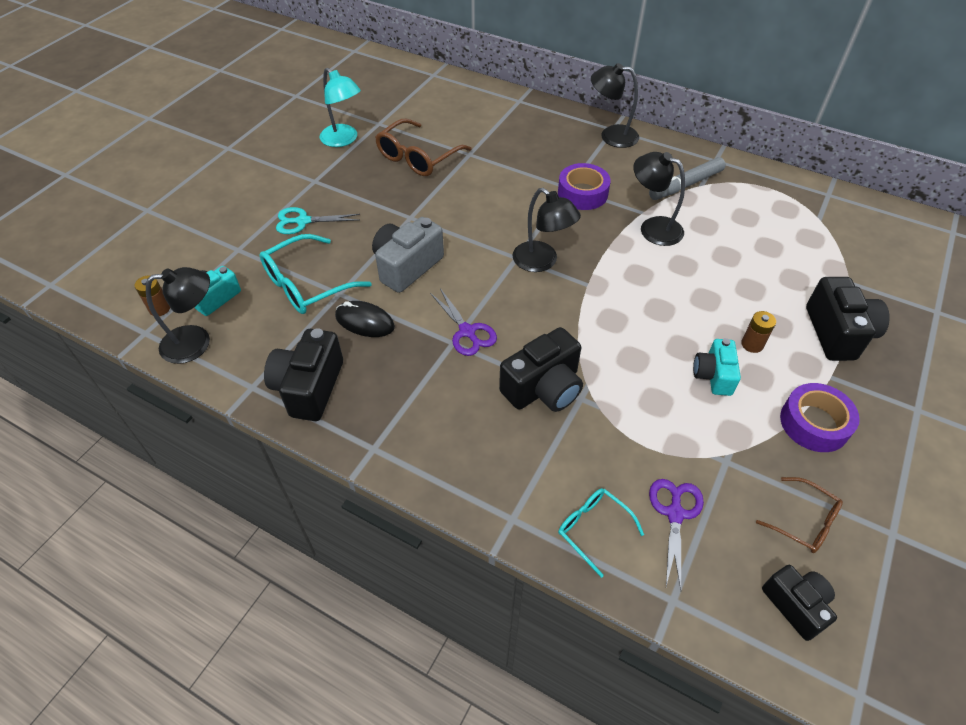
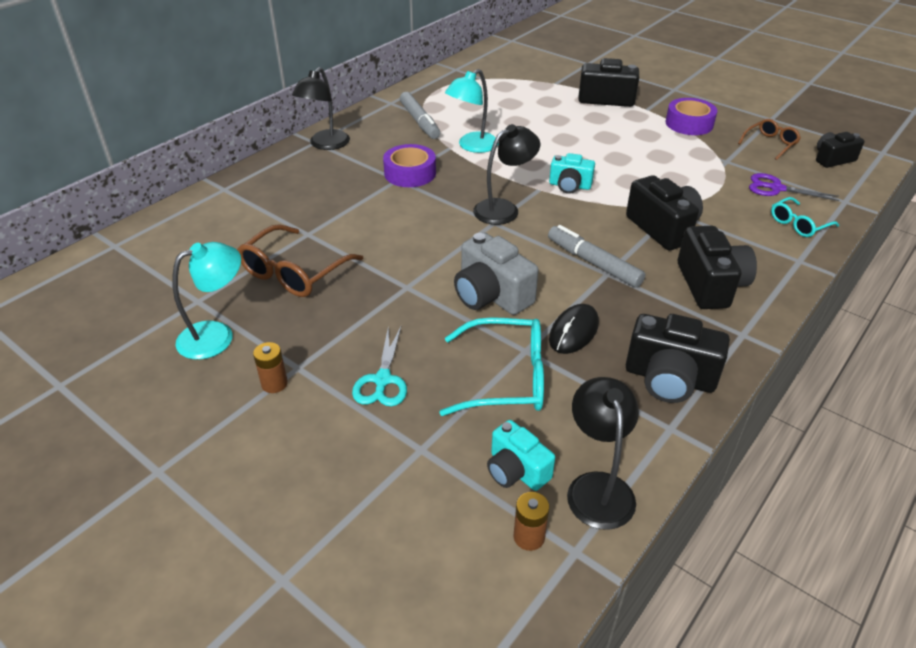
camera: 80 degrees left, 10 degrees down
(307, 285) = (506, 378): turquoise glasses -> turquoise glasses turned 60 degrees counterclockwise
(418, 157) = (294, 272): brown glasses -> brown glasses turned 75 degrees clockwise
(449, 426) = (710, 285): none -> black camera
(467, 332) = (593, 263): purple scissors -> grey marker
(653, 227) = (472, 146): black lamp -> turquoise lamp
(713, 375) = (647, 151): turquoise camera -> turquoise camera (570, 186)
(752, 344) = (615, 130): brown battery -> brown battery (274, 384)

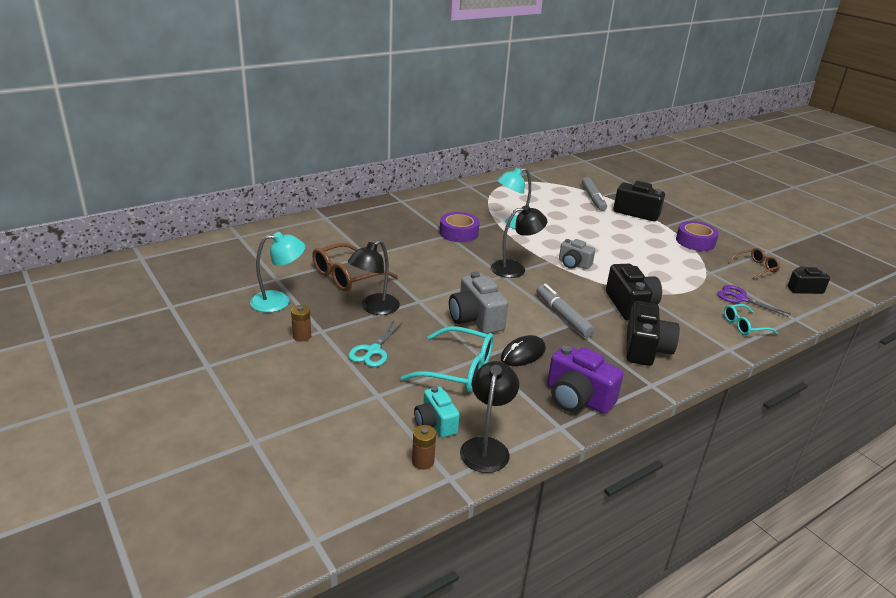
camera: 15 degrees right, 10 degrees down
(325, 145) = (408, 204): black lamp -> black lamp (374, 308)
(419, 122) = (483, 202): grey marker -> grey marker (593, 198)
(570, 186) = (573, 264): turquoise camera -> grey camera
(669, 378) = (577, 398): black camera -> purple camera

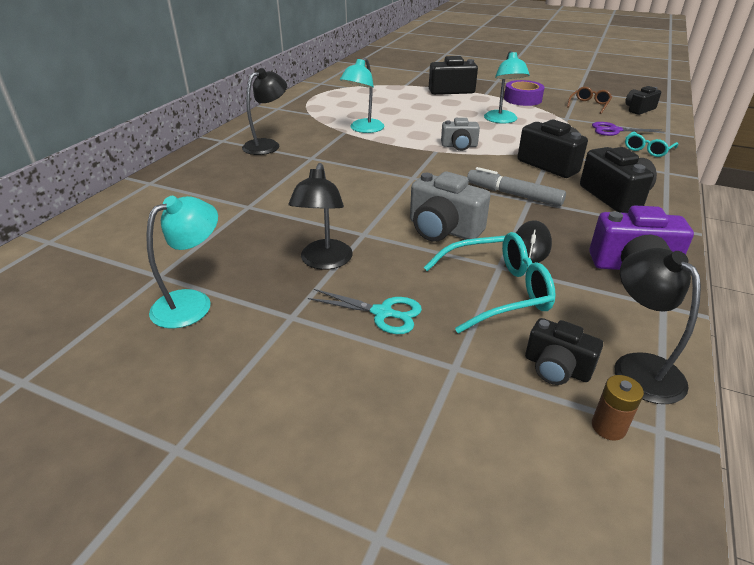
camera: 30 degrees left, 5 degrees up
(302, 336) = (274, 335): brown battery -> none
(347, 276) = (249, 238): brown glasses -> none
(373, 351) = (382, 313): turquoise scissors -> turquoise scissors turned 60 degrees counterclockwise
(435, 423) = (556, 368): turquoise camera -> black camera
(458, 233) = (320, 152): purple tape -> none
(515, 268) = (415, 167): black lamp -> black lamp (267, 145)
(593, 198) = (402, 89): grey marker -> none
(644, 255) = (502, 120): none -> turquoise lamp

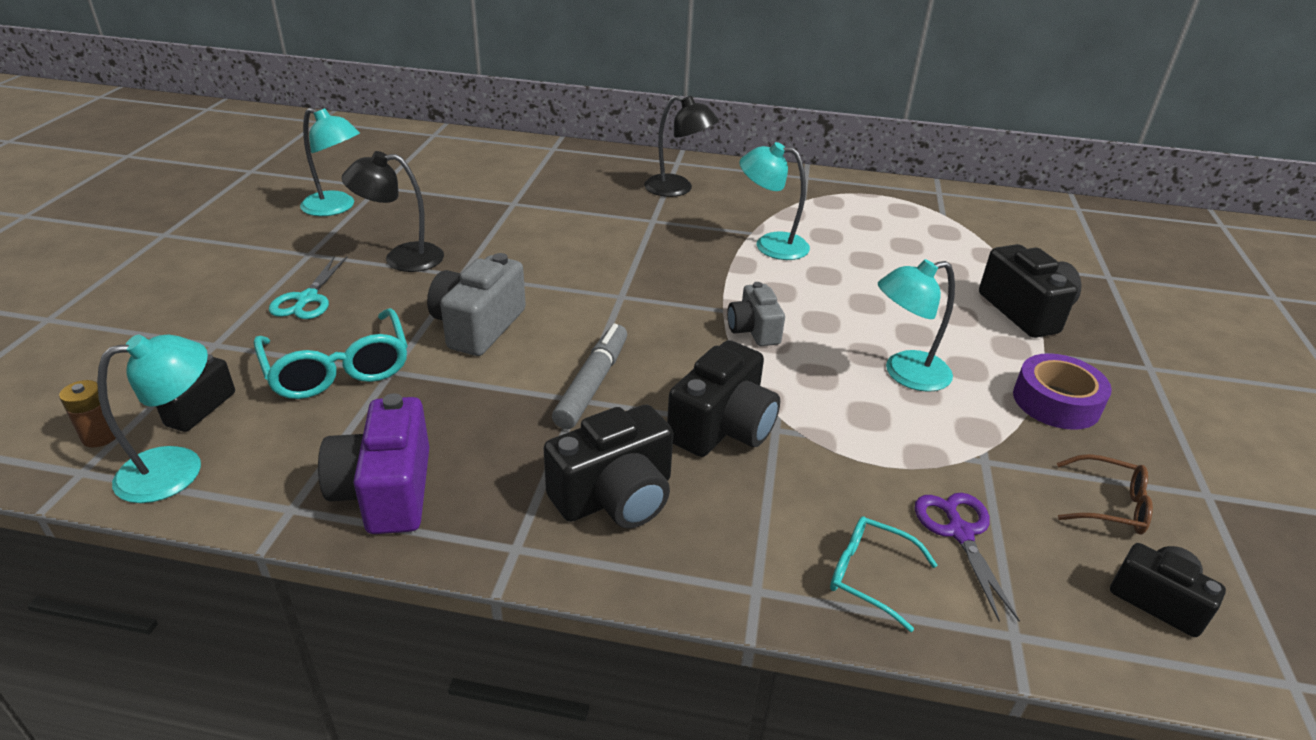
camera: 75 degrees right, 0 degrees up
(531, 246) = (442, 397): black mouse -> none
(638, 367) = (178, 468): black lamp -> turquoise lamp

